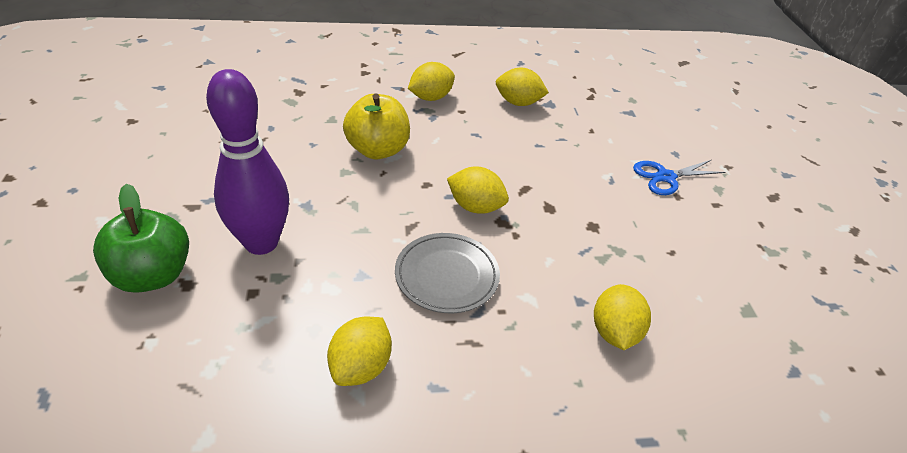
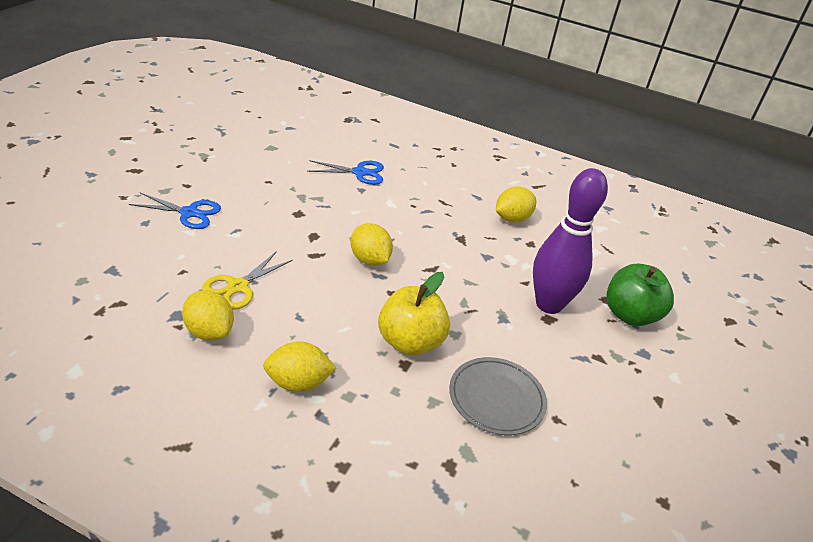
camera: 150 degrees left, 5 degrees down
(447, 275) = (431, 233): grey plate -> grey plate (496, 398)
(542, 136) = (238, 286): none -> yellow scissors
(614, 332) = (360, 173): yellow lemon -> blue scissors

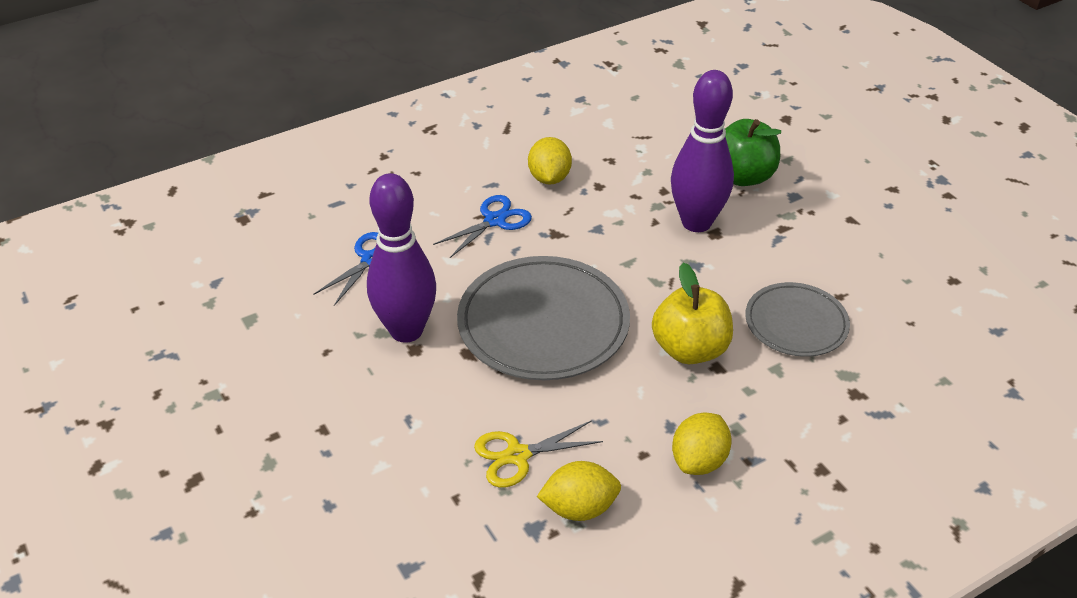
camera: 50 degrees left, 5 degrees up
(189, 213) = (340, 453): blue scissors -> blue scissors (495, 220)
(238, 286) = (517, 455): yellow scissors -> yellow scissors turned 90 degrees clockwise
(311, 205) = (406, 330): none -> purple bowling pin
(369, 260) = (543, 323): yellow lemon -> grey plate

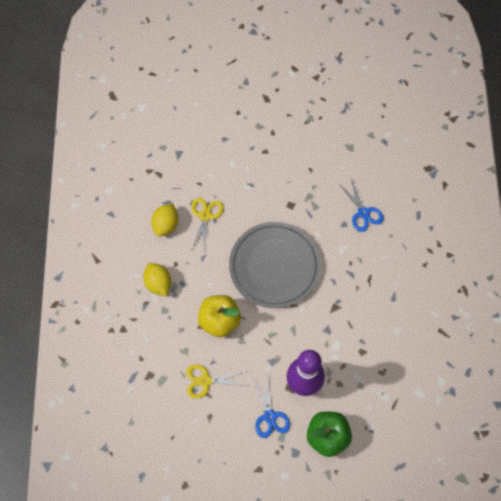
camera: 120 degrees right, 25 degrees up
(406, 330) = (304, 206): purple bowling pin -> none
(495, 220) = (362, 283): blue scissors -> blue scissors (270, 416)
(549, 178) = (383, 329): yellow lemon -> none
(796, 323) = (205, 381): grey plate -> yellow scissors

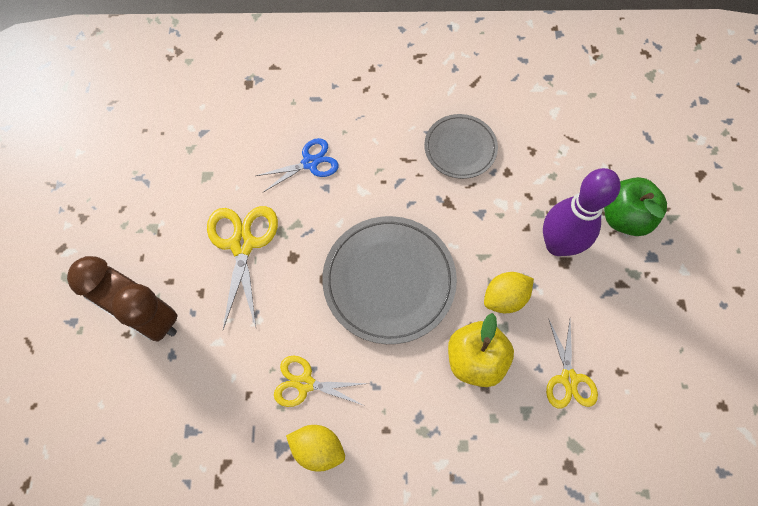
camera: 90 degrees left, 0 degrees up
(158, 283) = (419, 457): yellow lemon -> yellow lemon (504, 298)
(249, 123) = (148, 317): none -> brown clock
(270, 416) = (608, 288): blue scissors -> none
(299, 173) = (242, 244): none -> yellow scissors
(381, 318) = (460, 148): none -> grey plate

